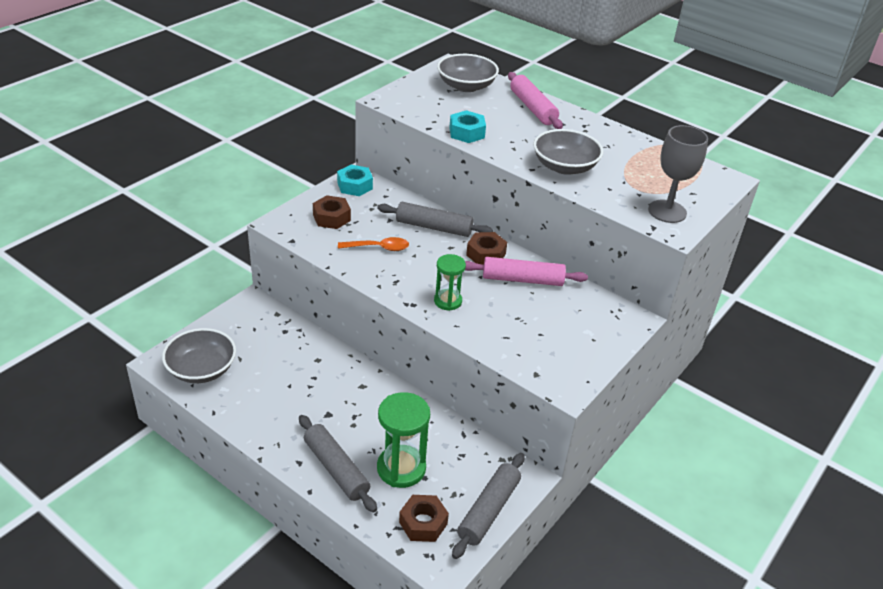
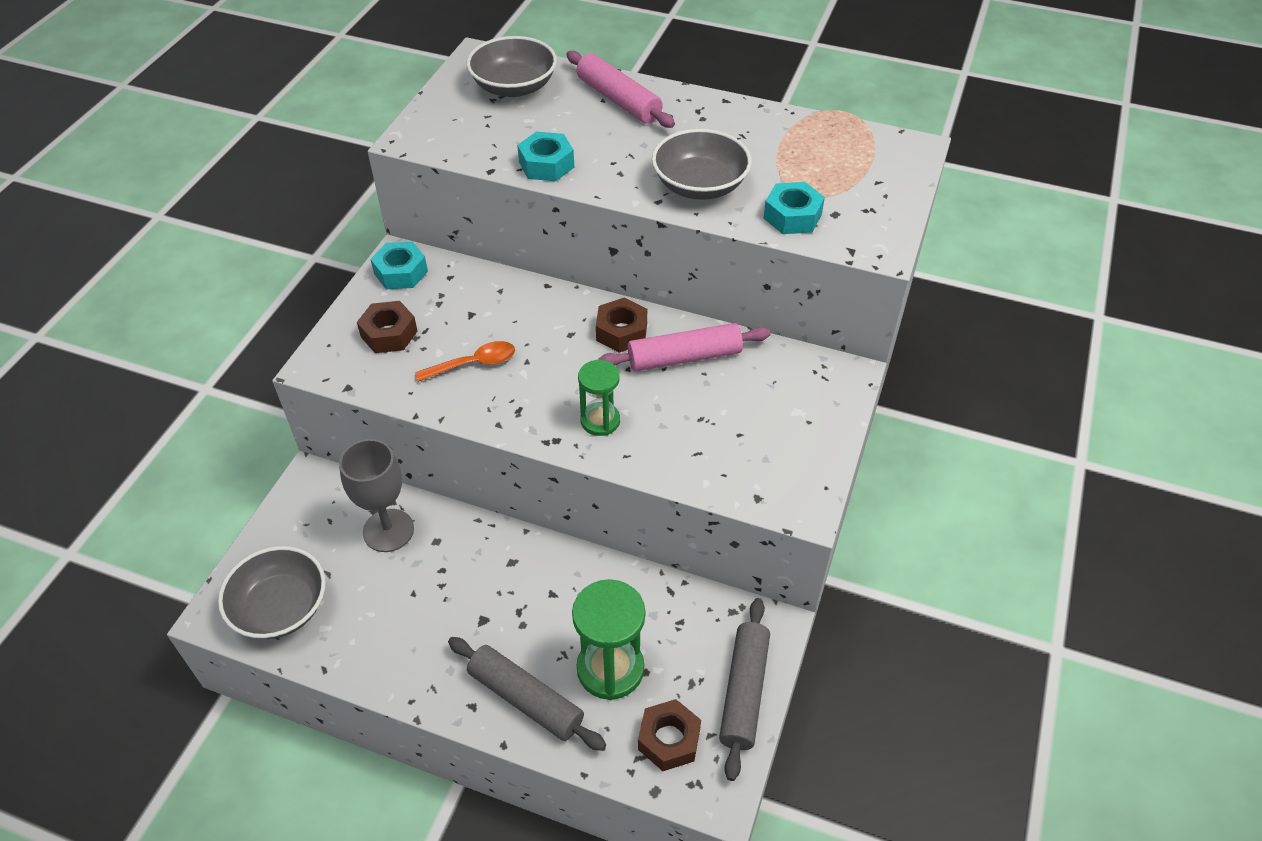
camera: 15 degrees left, 10 degrees up
(434, 227) = (536, 309): grey rolling pin -> none
(621, 198) = (792, 216): none -> turquoise nut
(667, 211) = (858, 220): grey goblet -> grey goblet (388, 530)

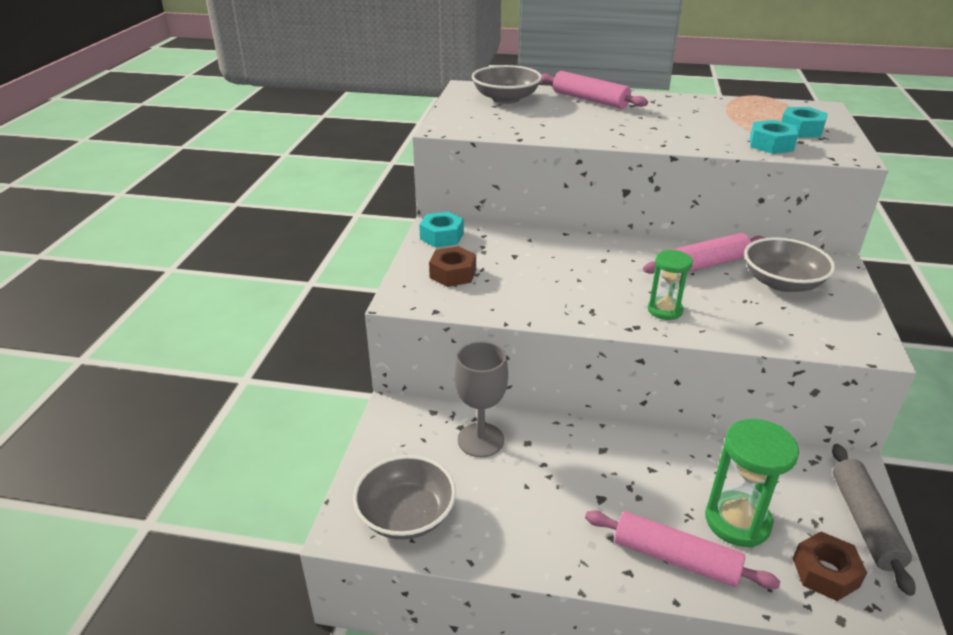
camera: 10 degrees left, 15 degrees down
(474, 364) = (536, 285): orange spoon -> none
(526, 699) = (675, 558): grey rolling pin -> pink rolling pin
(546, 164) = (561, 133): turquoise nut -> turquoise nut (801, 130)
(621, 332) = (643, 255): brown nut -> none
(699, 185) = (687, 135): grey bowl -> grey bowl (782, 282)

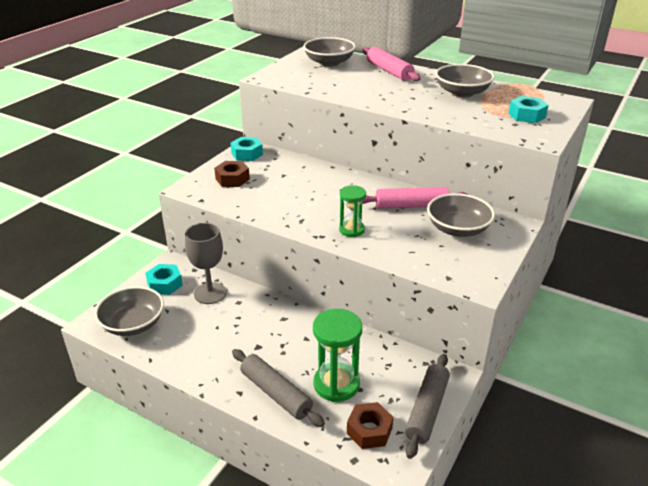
camera: 20 degrees right, 0 degrees up
(675, 558) = (276, 393): pink rolling pin -> grey rolling pin
(702, 114) = (462, 92): none -> grey bowl
(771, 144) = (487, 123): turquoise nut -> turquoise nut (165, 284)

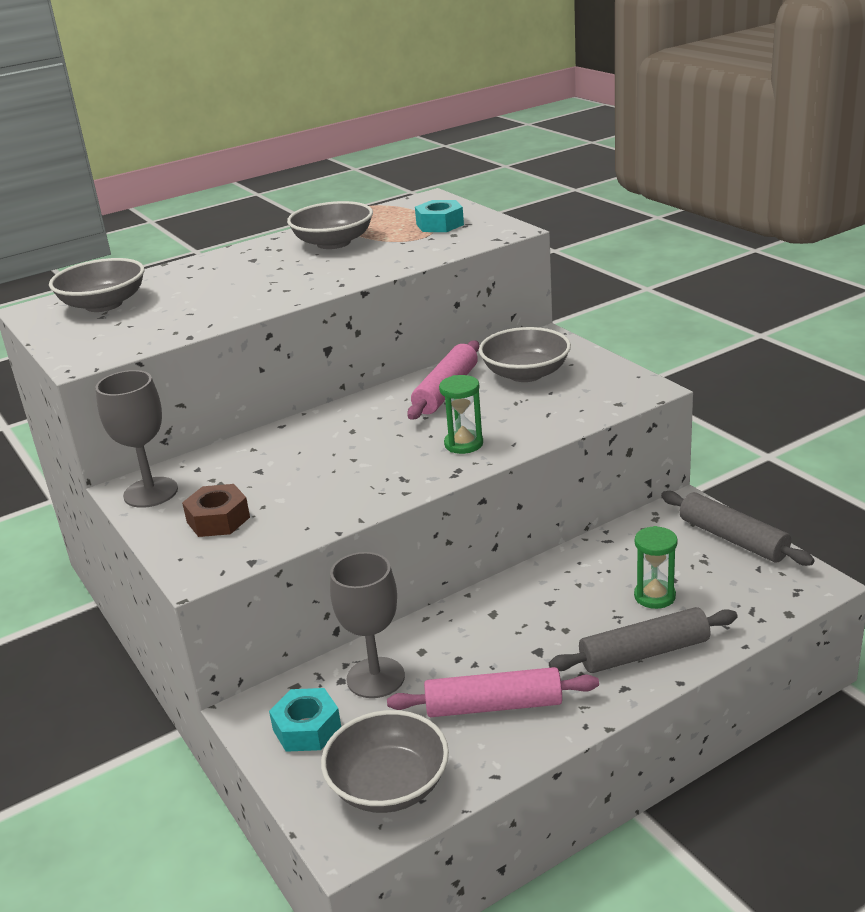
camera: 60 degrees left, 5 degrees down
(247, 154) = (151, 492): turquoise nut -> grey goblet
(336, 384) = (654, 596): green hourglass -> green hourglass, size x0.62
(369, 430) = (747, 590): brown nut -> none
(389, 71) = (201, 271): pink rolling pin -> pink rolling pin (494, 706)

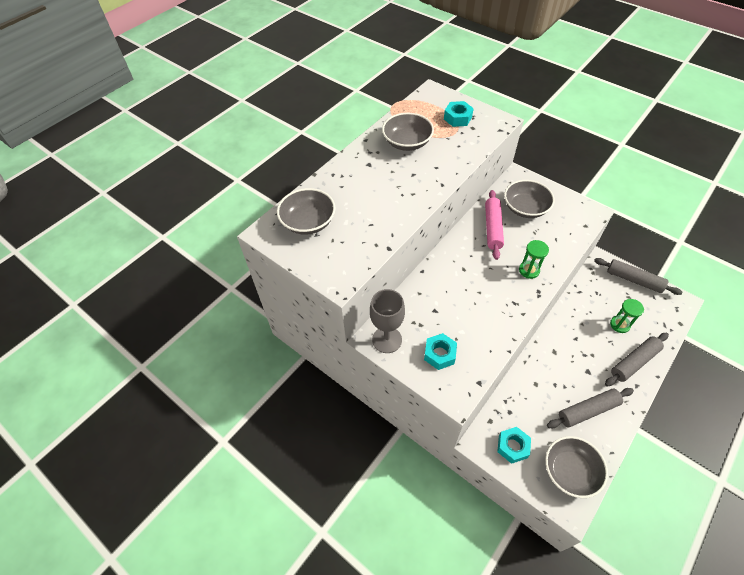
camera: 20 degrees left, 25 degrees up
(218, 519) = (439, 354): brown nut -> turquoise nut
(375, 678) = (525, 406): grey goblet -> none
(494, 706) = (588, 411): pink rolling pin -> grey rolling pin

